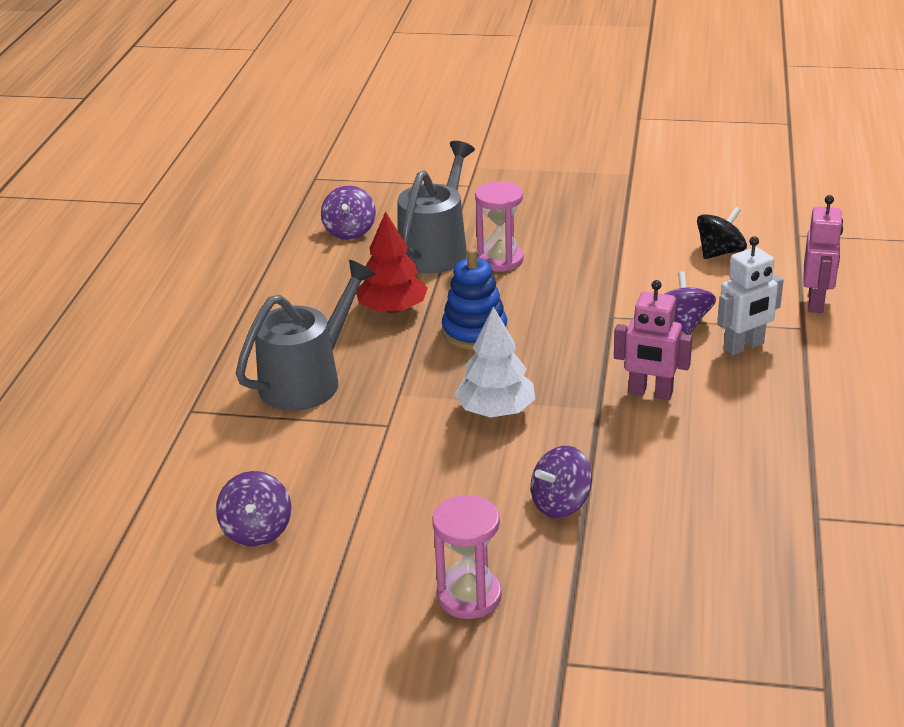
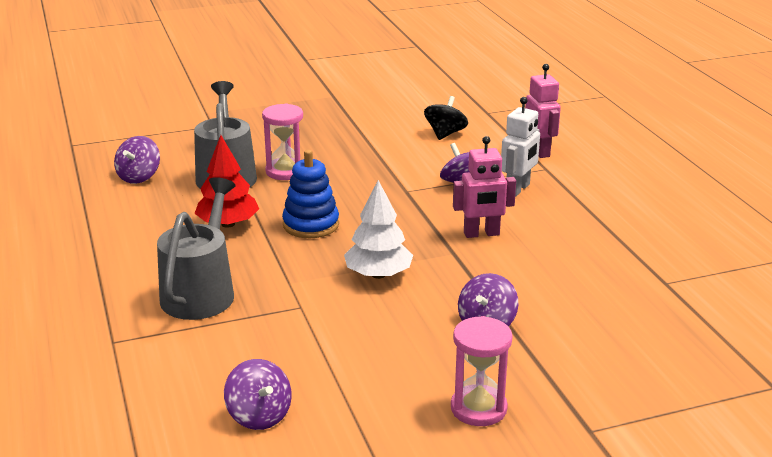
camera: 30 degrees left, 5 degrees down
(349, 231) = (139, 177): purple spinning top -> purple spinning top turned 45 degrees clockwise

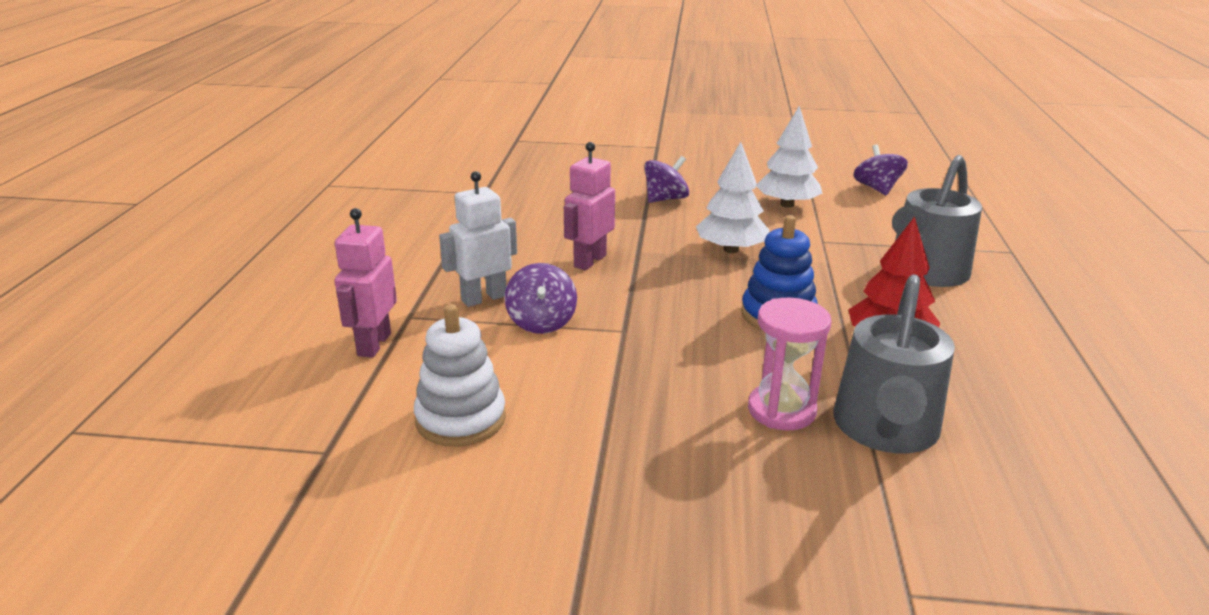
camera: 155 degrees left, 0 degrees up
(139, 177) = (1050, 469): purple spinning top -> none
(356, 352) = (787, 204): none -> white tree
(445, 134) = (461, 419): black spinning top -> white stacking toy
(478, 408) = (717, 165): pink hourglass -> none
(481, 234) = (589, 261): pink robot -> pink robot turned 75 degrees counterclockwise

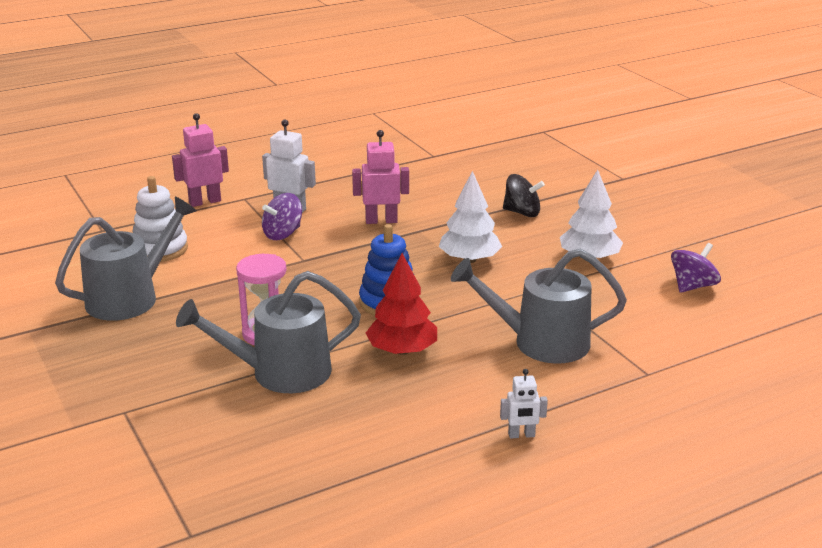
camera: 55 degrees right, 0 degrees up
(574, 489) = (130, 297): none -> grey watering can
(665, 199) = (522, 212): purple spinning top -> black spinning top
(1093, 337) = (521, 435): none -> white robot

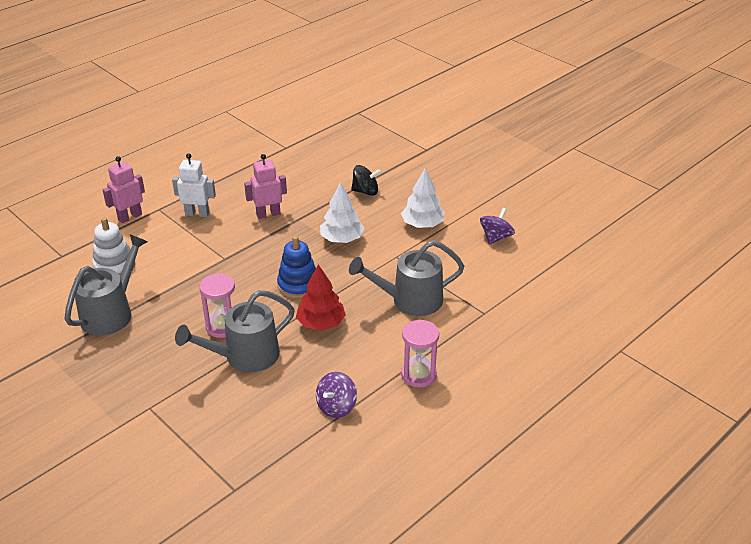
camera: 15 degrees left, 10 degrees up
(283, 234) = (200, 237): purple spinning top -> purple spinning top (336, 407)
(521, 435) = (419, 374): white robot -> pink hourglass

